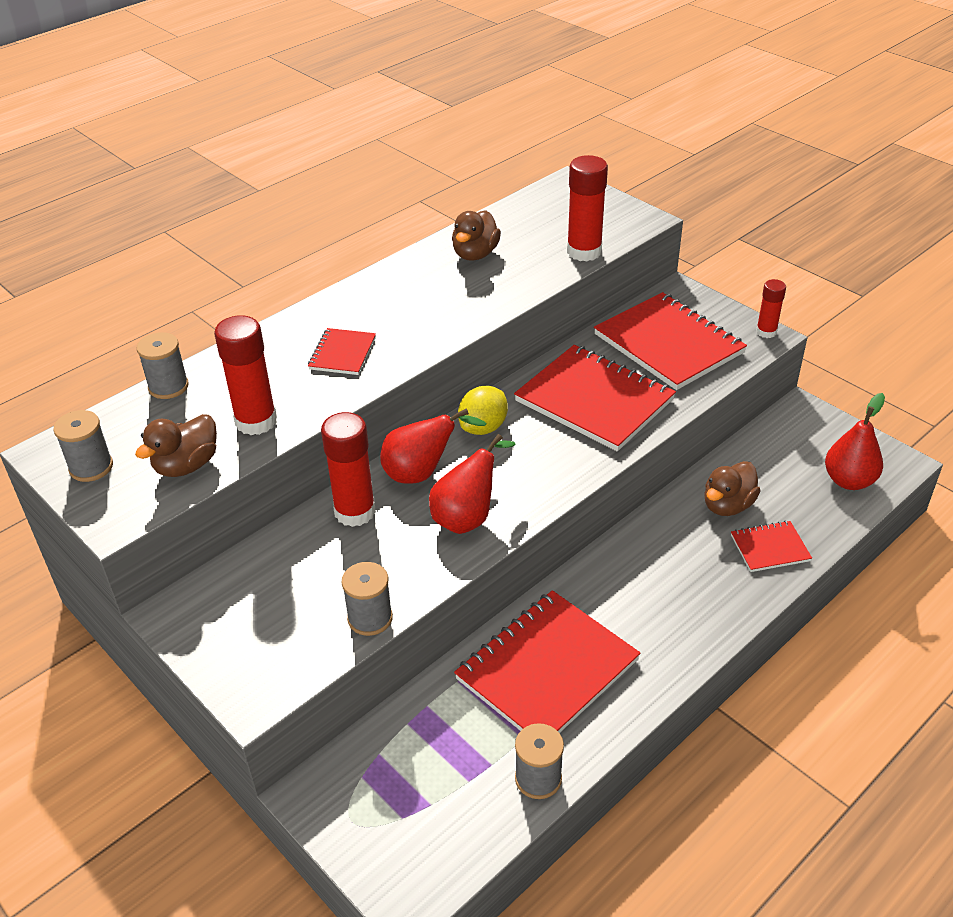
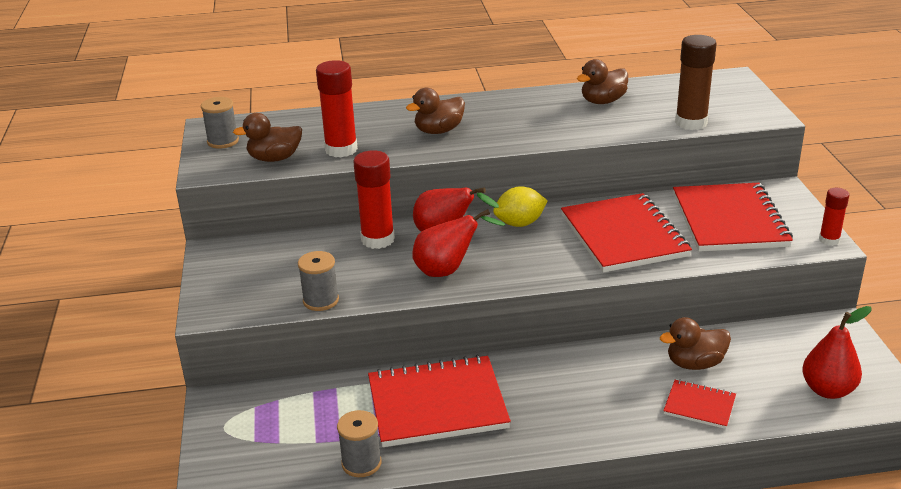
camera: 35 degrees right, 10 degrees down
(168, 386) = (312, 115): grey spool -> none
(342, 353) = (439, 131): red notebook -> brown duck
(584, 251) = (691, 123): red glue stick -> brown glue stick

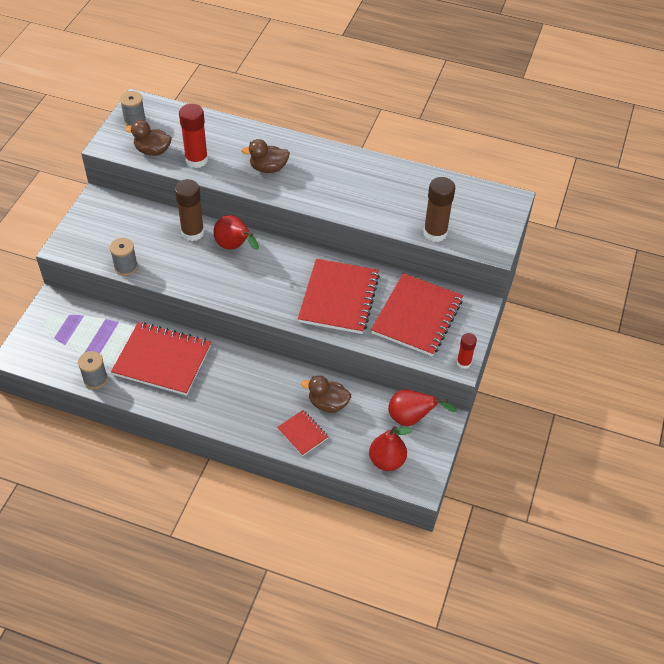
camera: 25 degrees right, 20 degrees up
(378, 239) = (192, 232): red glue stick -> brown glue stick
(448, 270) = (212, 277): red pear -> red pear (411, 418)
(520, 223) = (285, 258): yellow lemon -> none
(603, 101) = (397, 185): brown duck -> none

